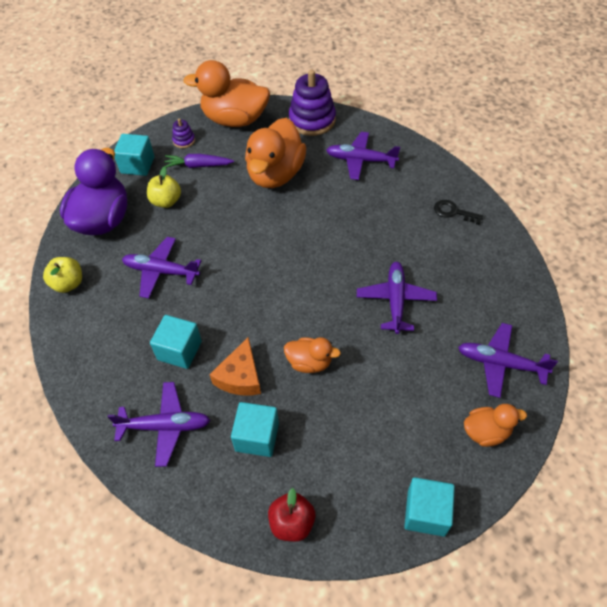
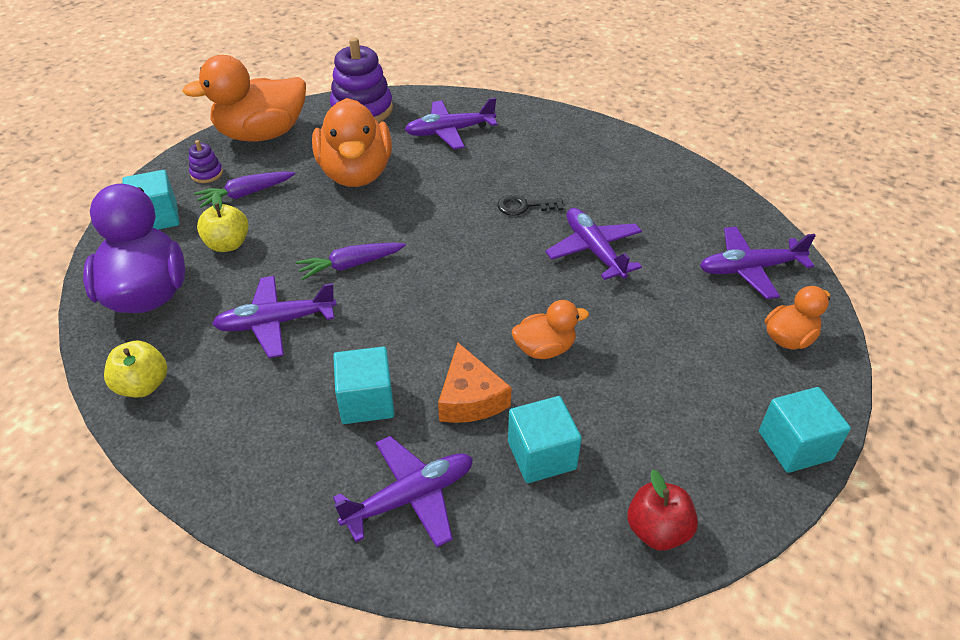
camera: 30 degrees left, 10 degrees down
(229, 247) = (351, 265): none -> purple carrot
(453, 212) = (589, 149): black key -> black key (524, 206)

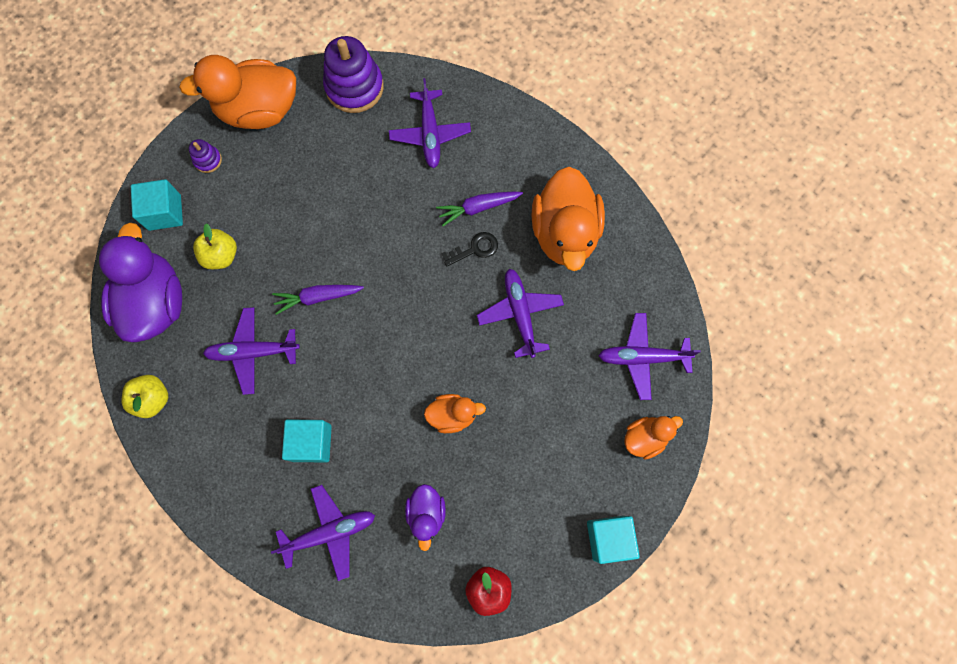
camera: 10 degrees right, 30 degrees up
(246, 194) = (240, 193): purple carrot -> purple carrot (478, 208)
(356, 173) = (337, 181): orange duck -> orange duck (564, 233)
(449, 132) = (430, 134): purple plane -> purple plane turned 90 degrees counterclockwise
(470, 398) = (387, 453): orange cheese -> none
(524, 206) = (475, 249): black key -> black key turned 150 degrees clockwise
(541, 455) = (426, 513): turquoise cube -> purple duck

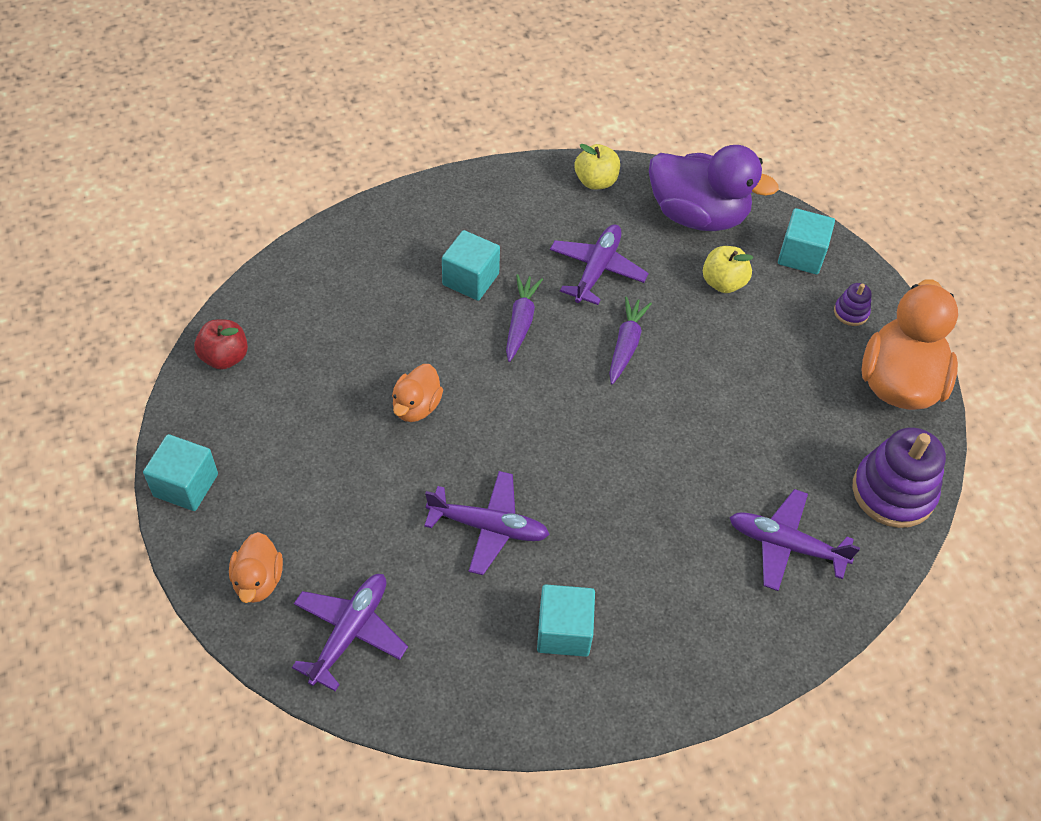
camera: 115 degrees right, 20 degrees down
(330, 532) = (374, 259): purple plane -> none
(426, 513) = (334, 340): purple duck -> none
(475, 249) = (599, 520): black key -> none
(478, 208) = (652, 550): purple carrot -> purple carrot (521, 322)
(564, 233) = (564, 631): orange duck -> turquoise cube

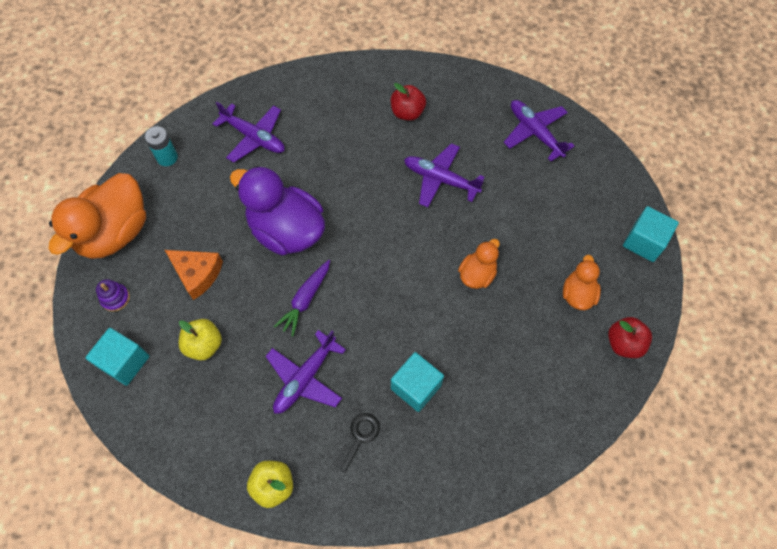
camera: 165 degrees left, 10 degrees up
(258, 580) = (591, 171): orange duck -> orange duck (578, 294)
(350, 632) = (535, 132): purple plane -> purple plane turned 105 degrees clockwise
(521, 229) = (359, 437): none -> black key
(521, 322) = (383, 335): purple carrot -> none
(564, 631) = (407, 112): turquoise cube -> red apple
(698, 215) = (194, 424): purple duck -> purple duck (286, 230)
(770, 352) = (197, 274): none -> orange cheese
(893, 492) = (167, 157): purple stacking toy -> turquoise battery

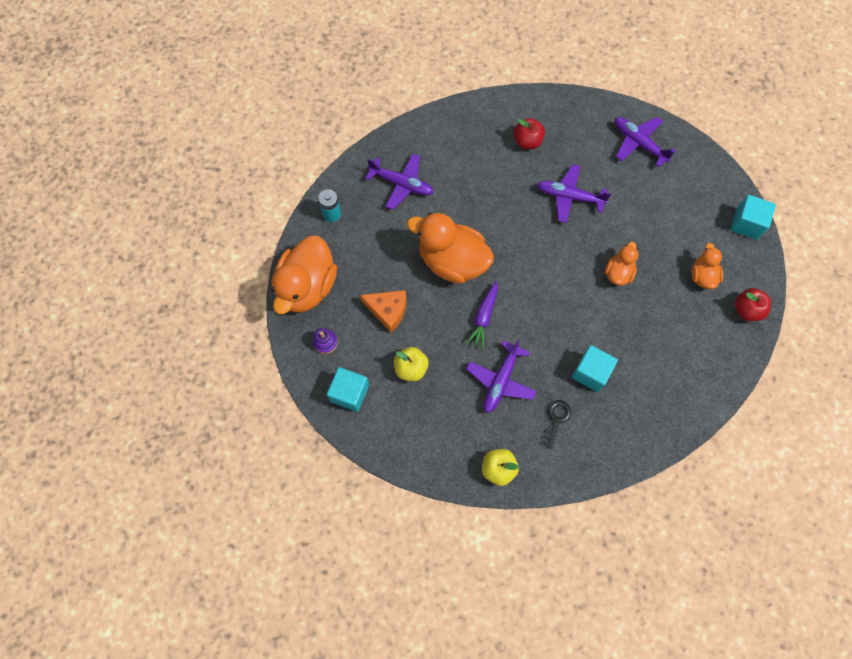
camera: 10 degrees left, 5 degrees up
(286, 230) = (452, 261): purple duck -> orange duck

